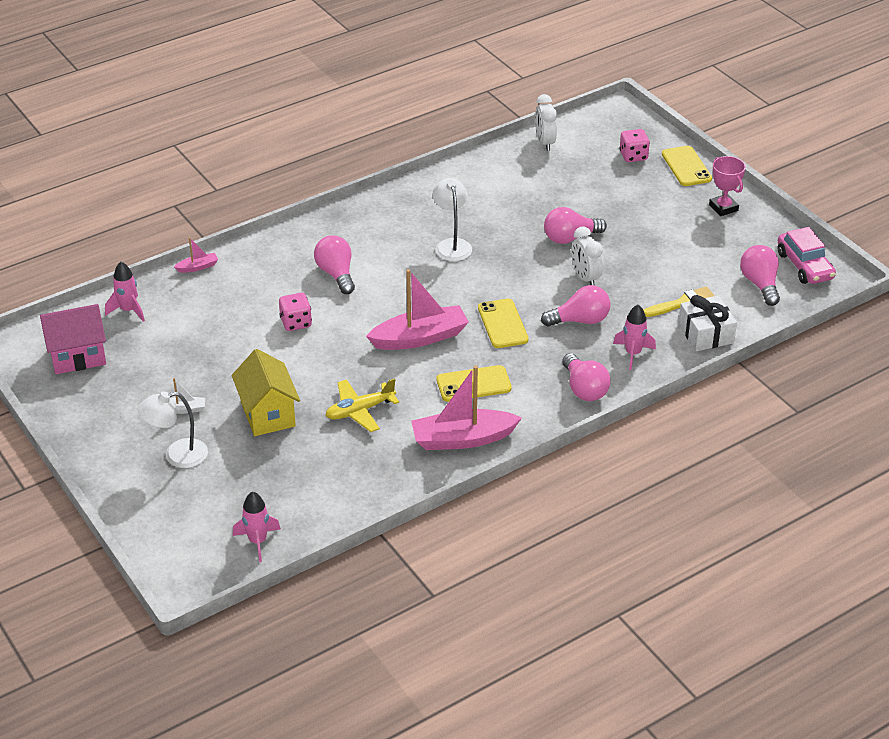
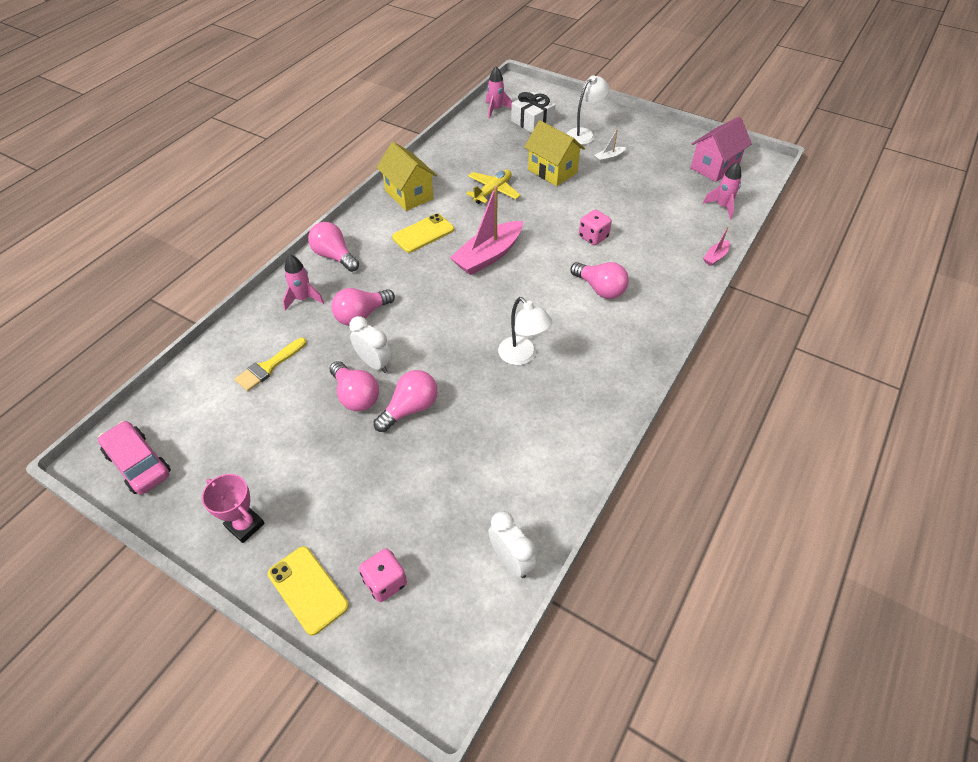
camera: 155 degrees right, 10 degrees up
(462, 439) = (409, 195): pink boat -> yellow house
(502, 324) = (428, 290): yellow phone -> none
(705, 333) = (240, 340): white gift -> white gift (532, 122)
(760, 284) = (190, 419): pink light bulb -> pink light bulb (356, 396)

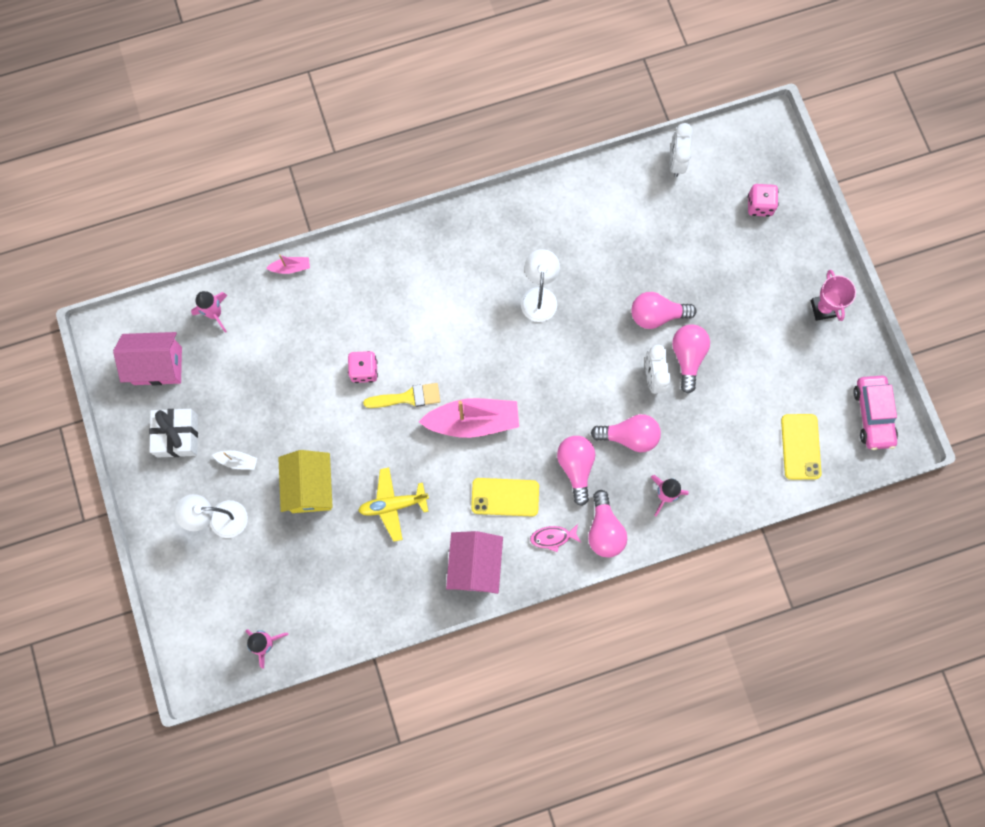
camera: 140 degrees left, 25 degrees up
(268, 367) = (735, 437): yellow brush -> yellow brush (407, 397)
(308, 590) = (808, 235): yellow phone -> yellow phone (800, 446)
(369, 233) = (553, 537): none -> pink fish
(409, 195) = (475, 566): yellow house -> pink house
(532, 122) = (249, 587): white gift -> white gift (177, 436)
(600, 289) = (418, 311): pink light bulb -> pink light bulb (576, 467)

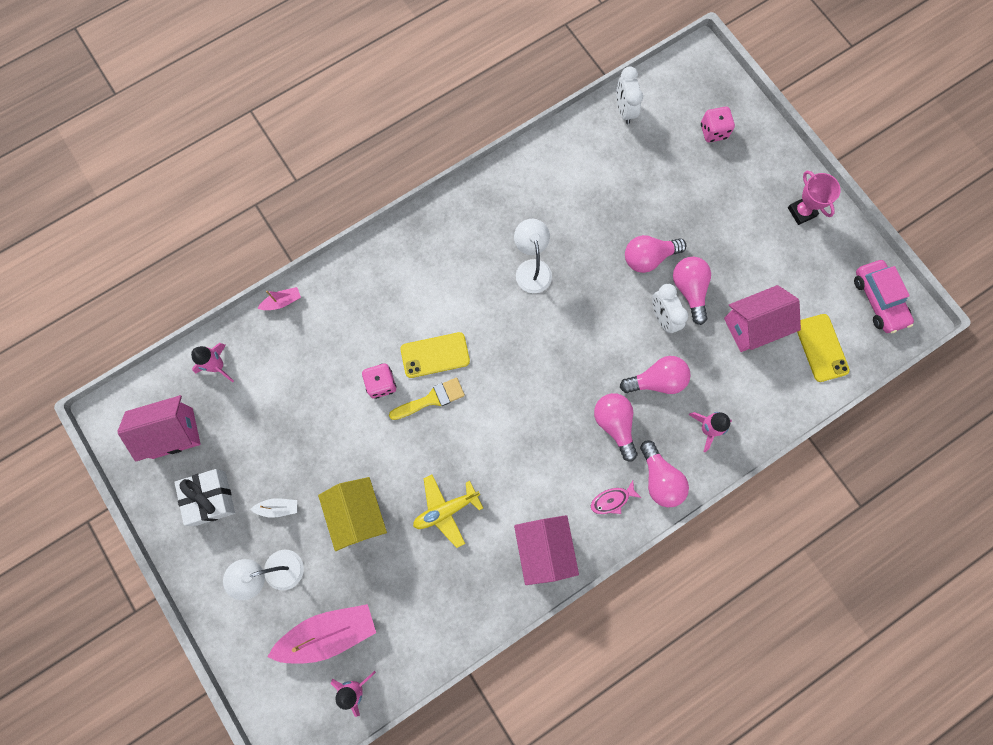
camera: 15 degrees left, 0 degrees up
(473, 421) = (502, 406): pink boat -> pink boat (329, 633)
(505, 497) = (554, 472): yellow phone -> yellow phone (435, 355)
(739, 409) = (753, 326): none -> pink house

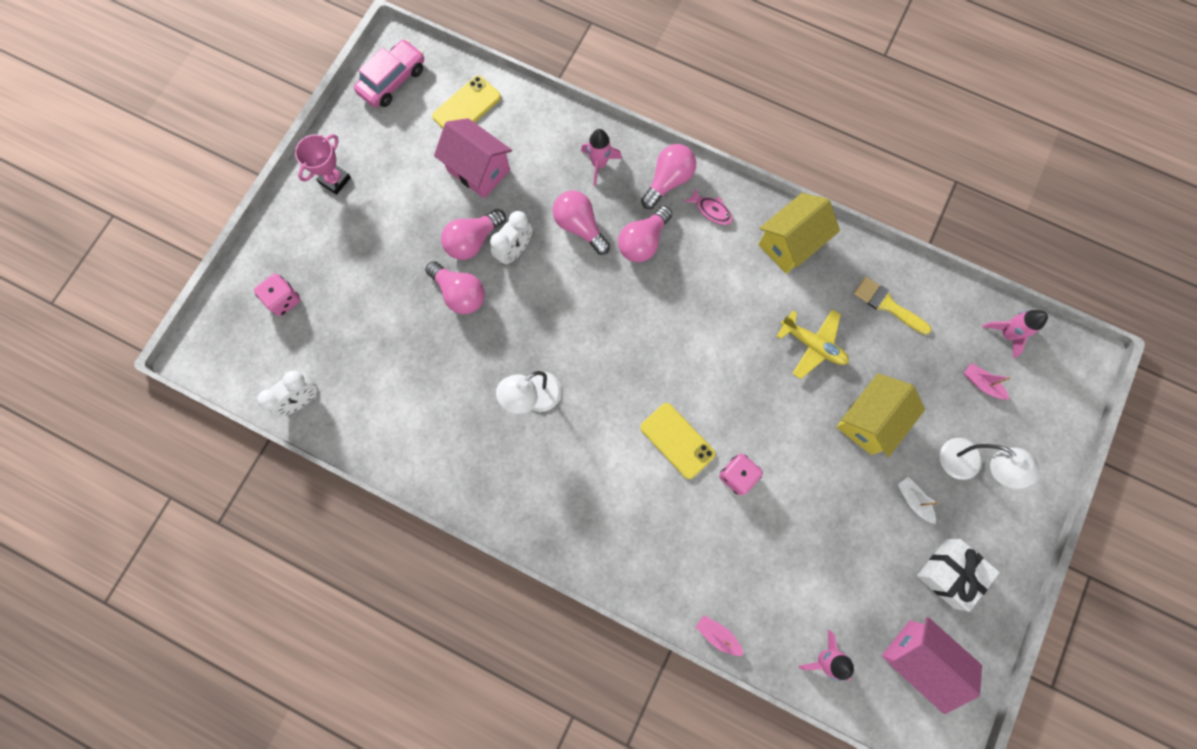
camera: 120 degrees left, 0 degrees up
(329, 633) = (981, 383): pink boat -> pink boat, size x0.45
(431, 399) = (722, 418): yellow brush -> yellow brush (887, 305)
(544, 549) = (790, 244): pink house -> yellow house

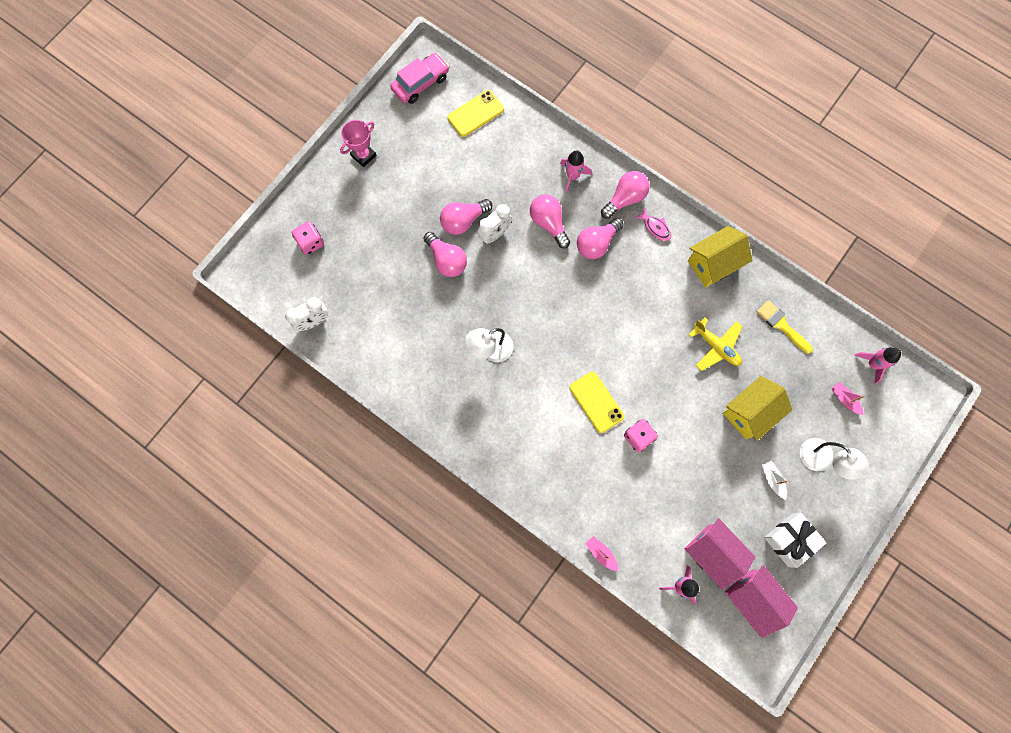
camera: 10 degrees right, 0 degrees up
(478, 170) = (476, 166): pink house -> pink house (712, 553)

